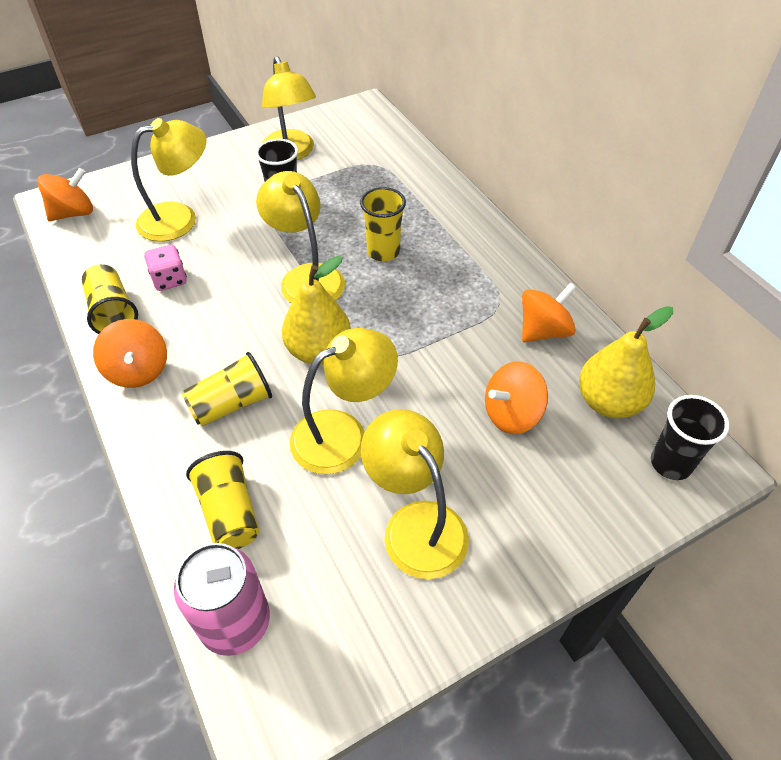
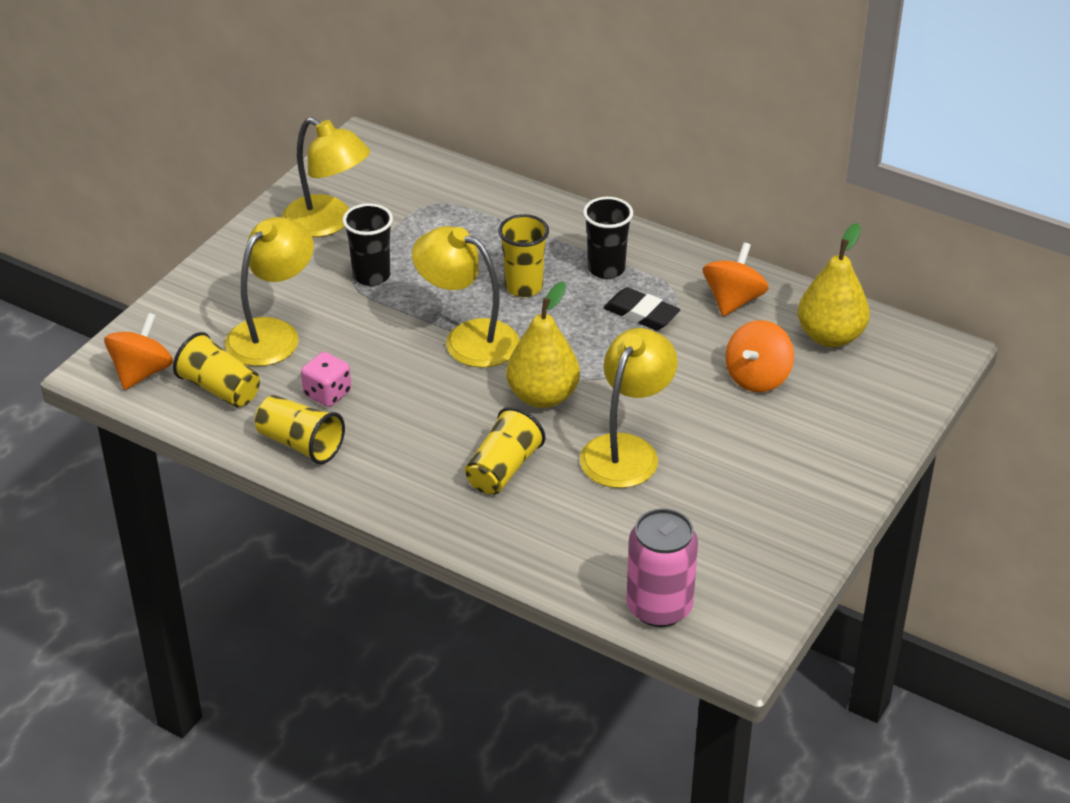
camera: 30 degrees left, 10 degrees down
(138, 370) = (384, 480): orange spinning top -> none
(230, 512) = (583, 544): yellow cup -> yellow cup (220, 389)
(415, 524) = (743, 486): yellow lamp -> none
(456, 311) = (641, 314): none -> black eraser
(670, 463) = (910, 362): black cup -> black cup (606, 269)

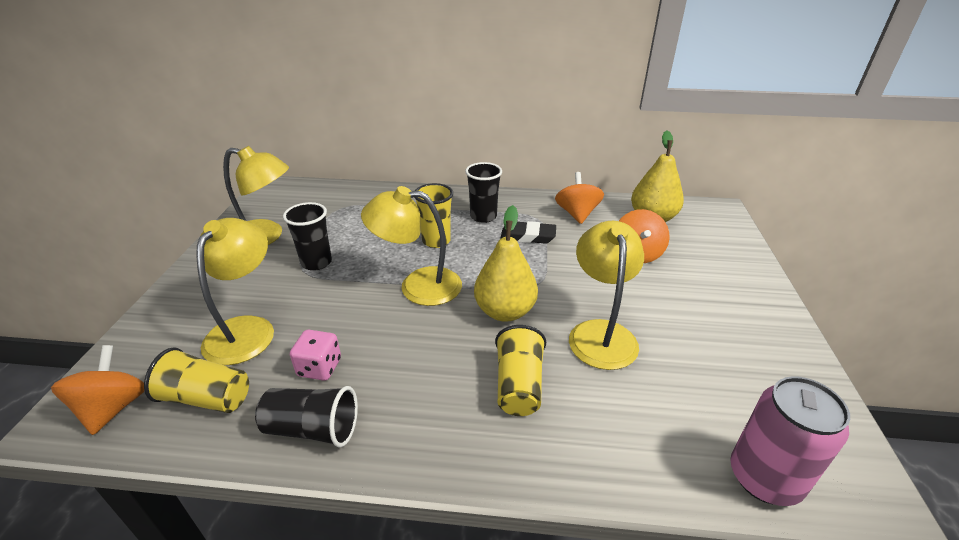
camera: 25 degrees left, 5 degrees down
(300, 444) = (312, 429): yellow cup -> black cup

